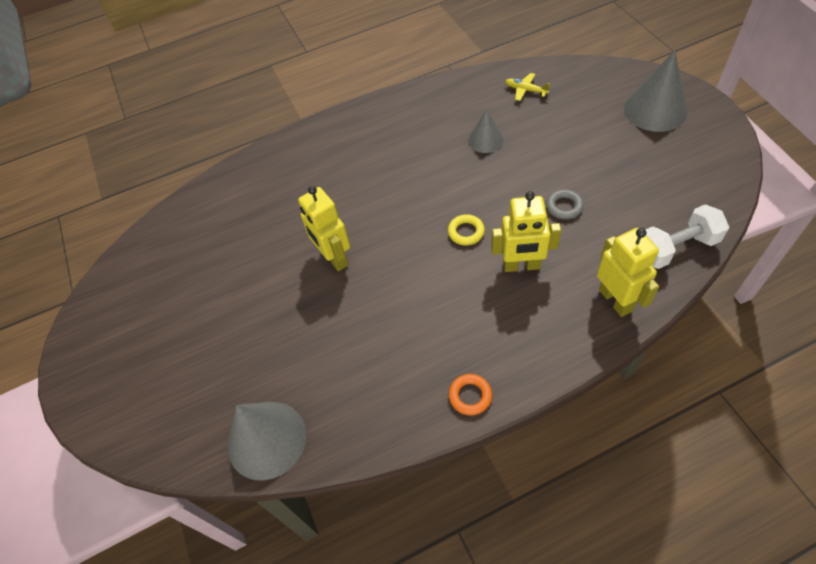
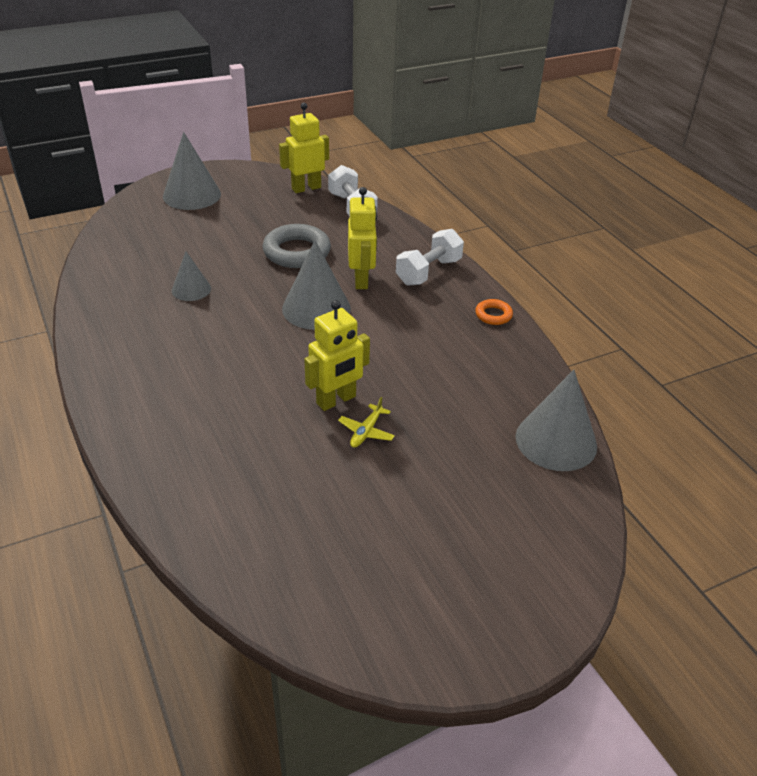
camera: 100 degrees left, 15 degrees down
(466, 232) = (316, 308): yellow ring -> grey cone
(525, 90) = (125, 259): yellow plane -> yellow plane (366, 431)
(548, 330) = (428, 272): none -> white dumbbell
(564, 207) = (297, 252): grey ring -> grey ring, size x1.97
(615, 300) = (400, 239): yellow robot -> yellow robot (306, 188)

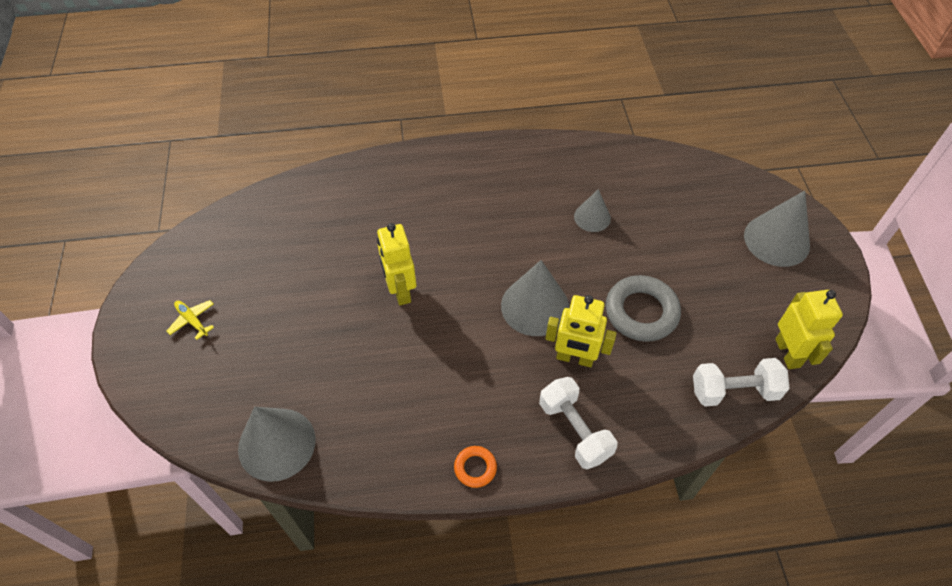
camera: 110 degrees right, 15 degrees up
(366, 431) = (355, 302): yellow plane -> yellow plane (192, 320)

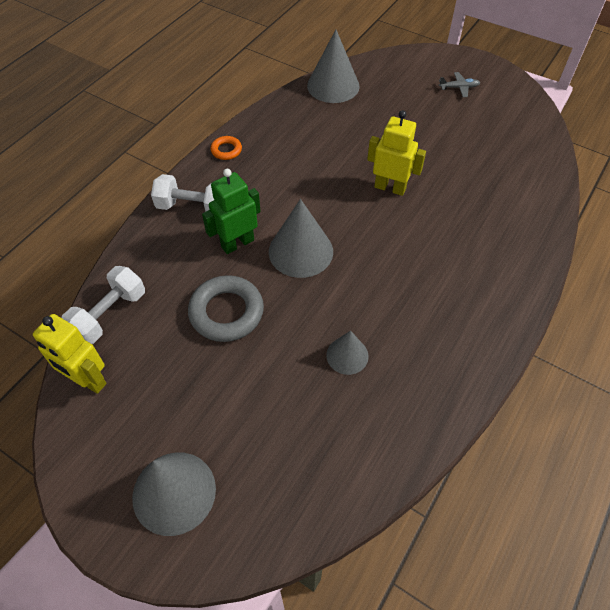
camera: 130 degrees right, 0 degrees up
(192, 320) = (459, 88): yellow plane -> grey plane
(574, 358) = (237, 243): yellow robot -> green robot

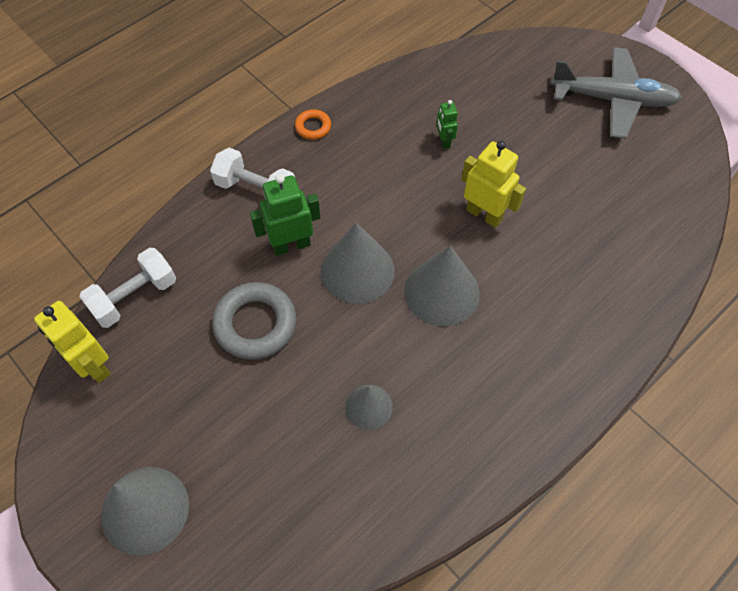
camera: 15 degrees right, 5 degrees up
(333, 86) = (461, 67): grey cone -> grey cone (441, 292)
(338, 141) = (444, 141): none -> green robot
(459, 88) = (613, 100): grey plane -> grey plane, size x2.47

